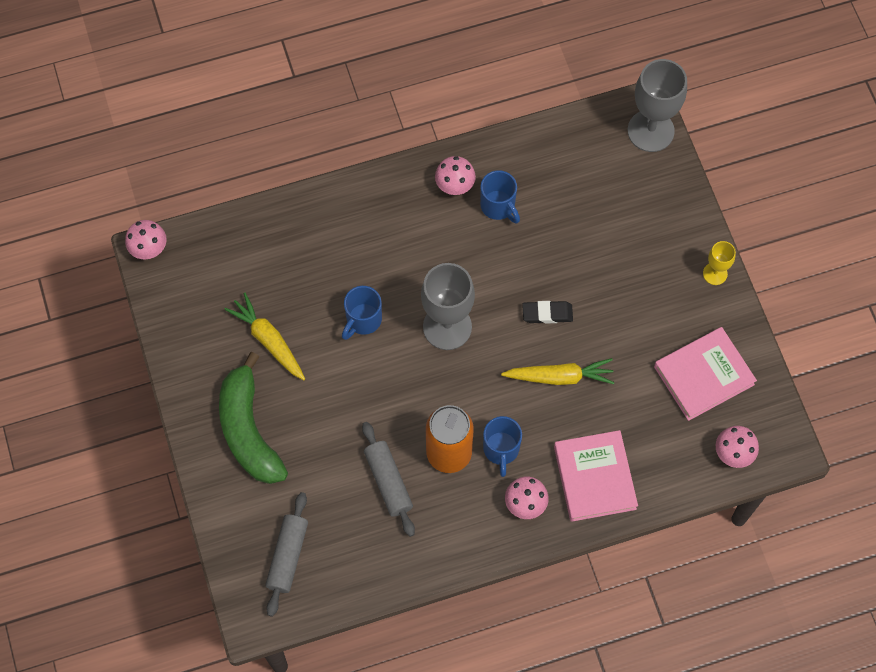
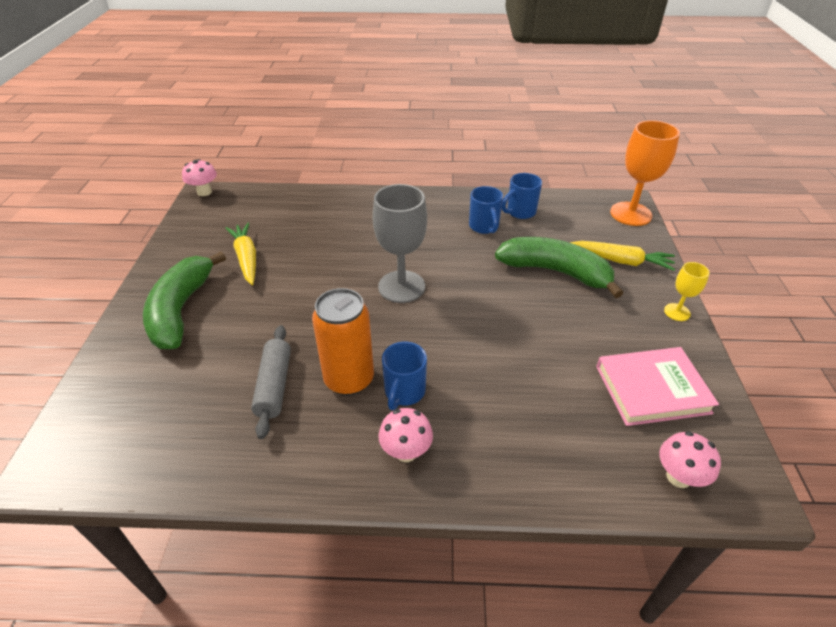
camera: 20 degrees right, 25 degrees down
(287, 556) = (128, 420): grey rolling pin -> none
(363, 320) = (332, 265): blue mug -> blue mug (520, 212)
(455, 186) = (453, 209): pink mushroom -> none
(547, 313) = (498, 300): black eraser -> none
(559, 377) = (492, 349): yellow carrot -> yellow carrot (621, 261)
(591, 254) = (555, 272): none -> green banana
(594, 477) = (497, 449): pink book -> none
(650, 131) = (630, 214): grey goblet -> orange goblet

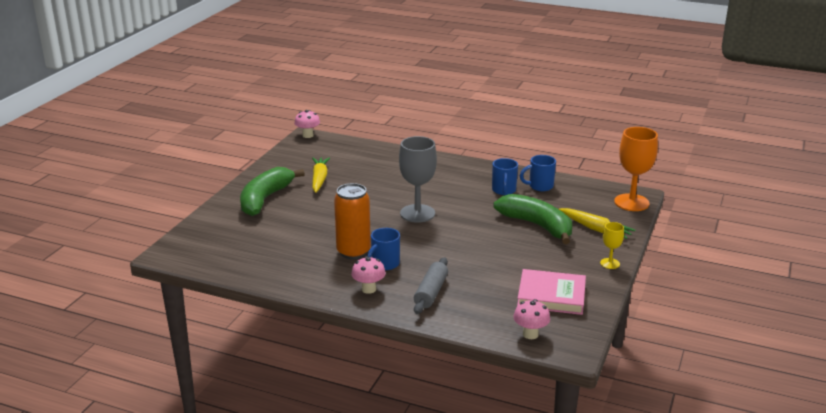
camera: 20 degrees right, 15 degrees down
(274, 386) = (306, 245): grey rolling pin -> grey rolling pin (431, 292)

